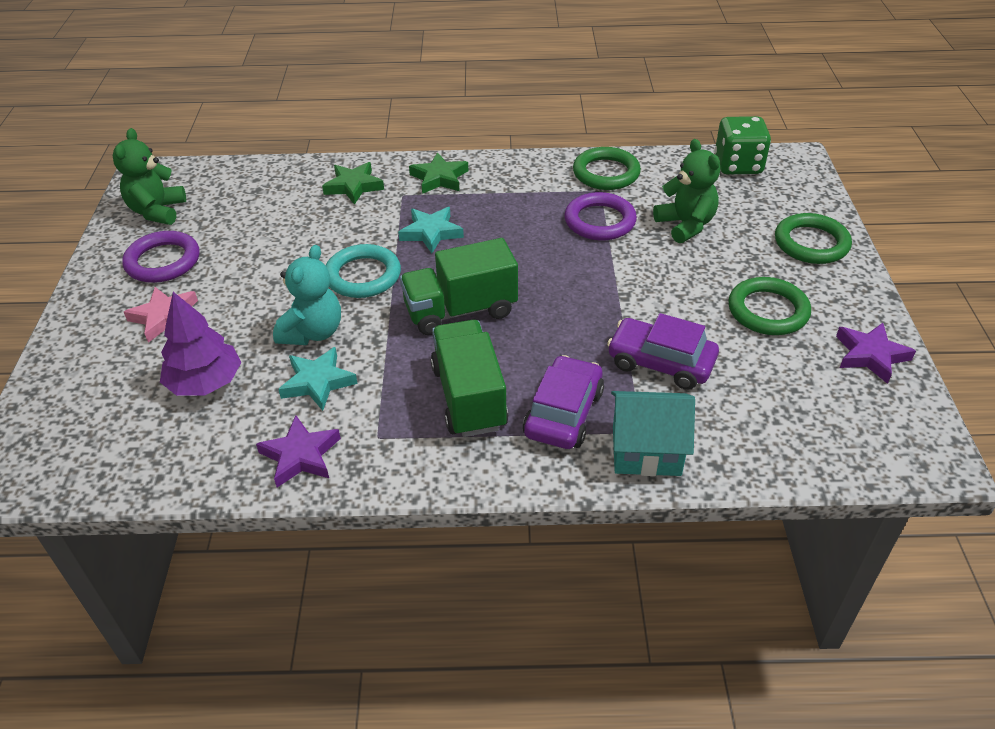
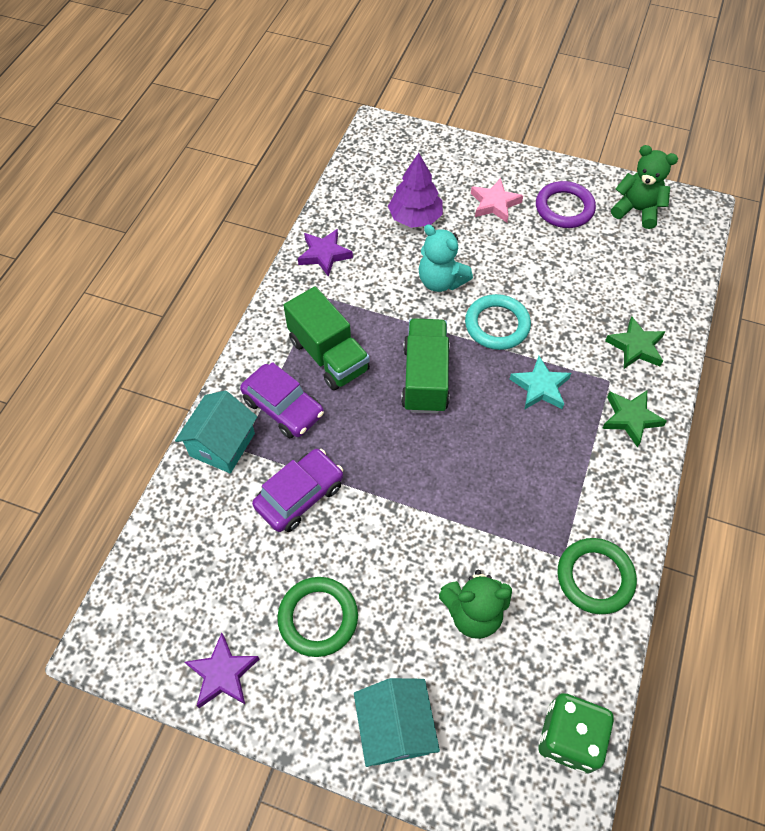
camera: 110 degrees right, 15 degrees up
(317, 382) = (387, 274): turquoise star -> none
(469, 397) = (328, 355): green truck -> green truck turned 45 degrees clockwise
(600, 221) = (509, 533): purple ring -> none
(811, 243) = (395, 728): green ring -> turquoise house

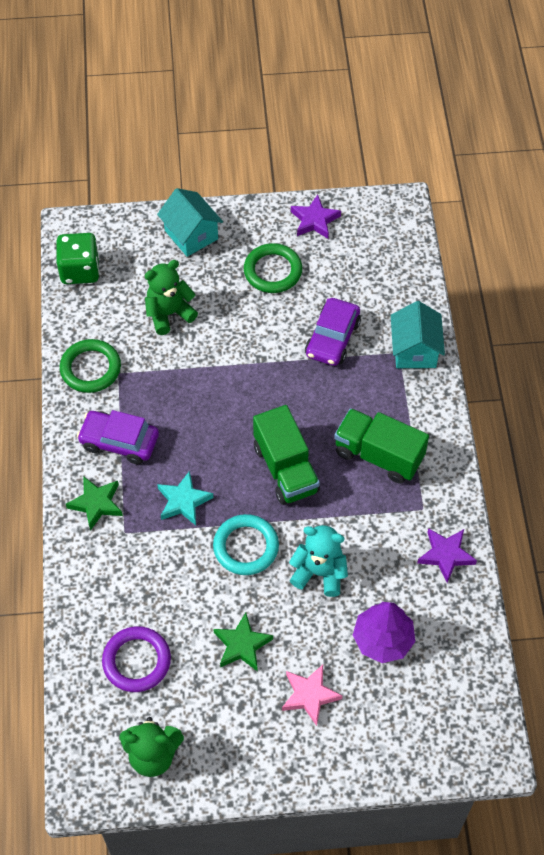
camera: 155 degrees right, 0 degrees up
(283, 407) = (387, 397): purple car -> purple car (119, 442)
(564, 208) = (233, 722): purple ring -> purple ring (136, 661)
(635, 347) = (110, 577): green star -> green star (242, 645)

